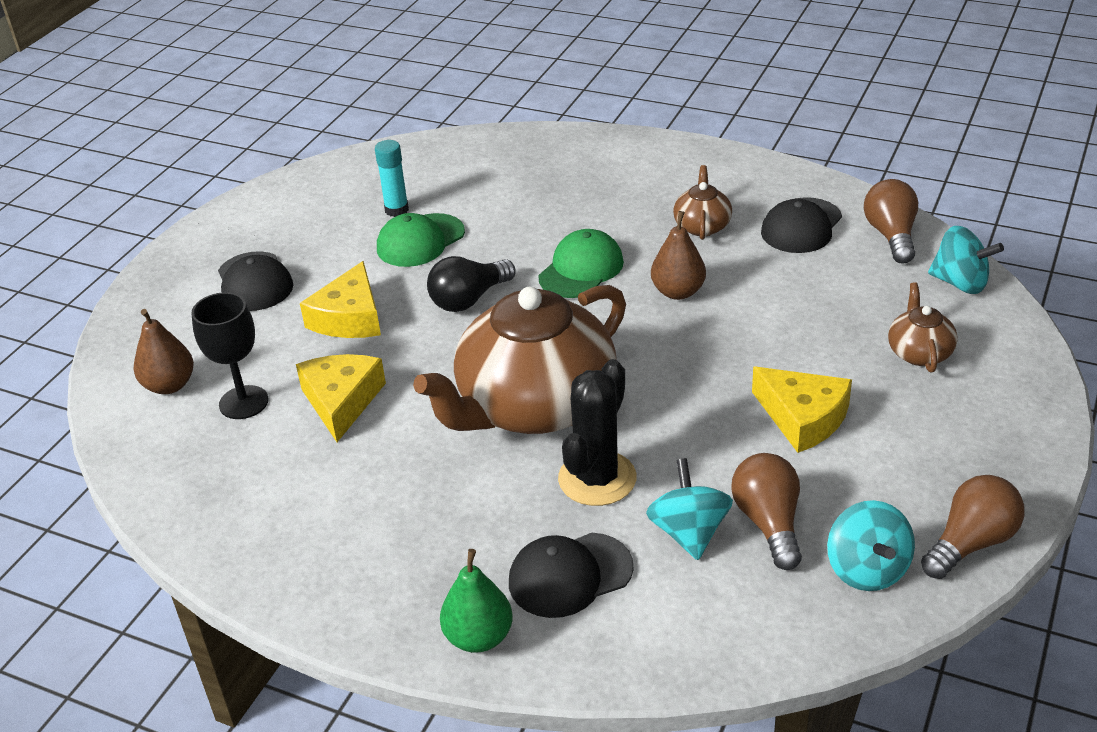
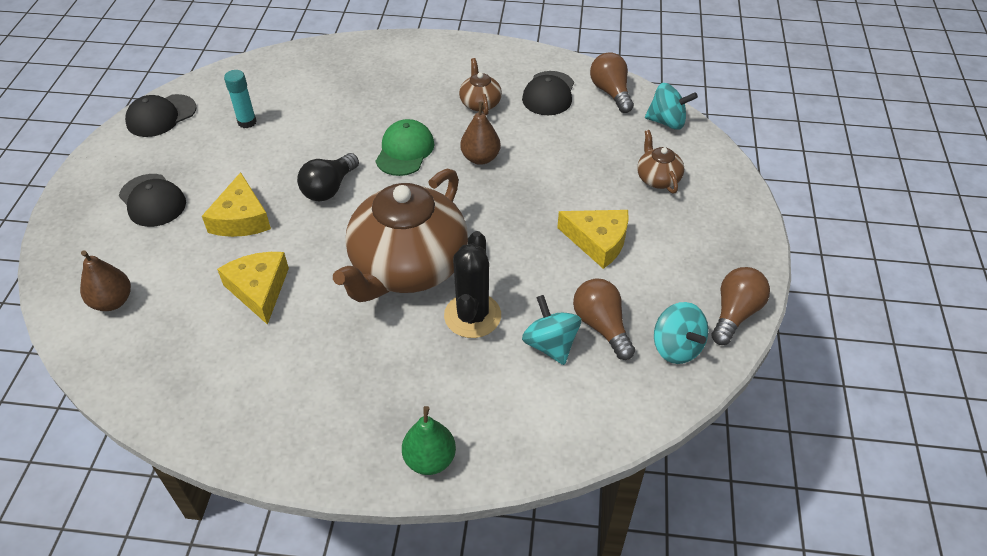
camera: 20 degrees left, 10 degrees up
(243, 402) = (180, 305): black goblet -> none
(420, 241) = (274, 145): green cap -> none
(569, 575) = (478, 395): black cap -> black cap (161, 116)

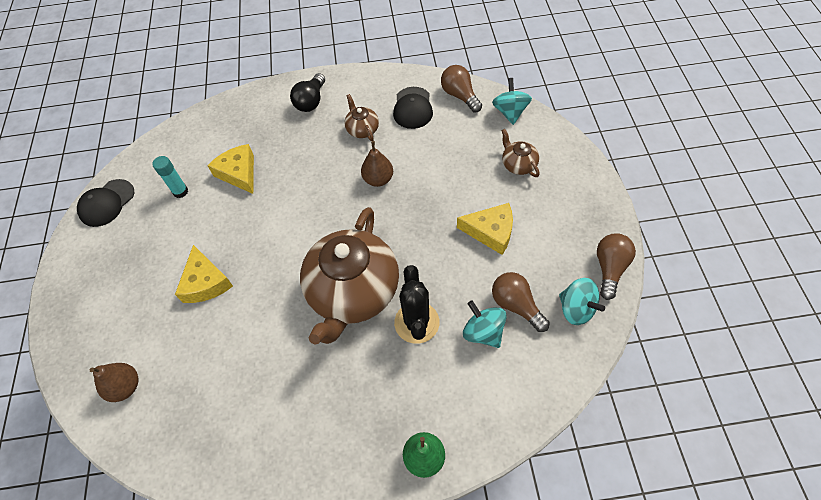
camera: 10 degrees left, 10 degrees up
(152, 201) = (127, 284): black cap -> none
(259, 289) = (242, 344): yellow cheese -> yellow cheese (239, 173)
(329, 188) = (268, 237): black light bulb -> black light bulb (311, 101)
(405, 151) = (317, 187): green cap -> none
(667, 122) = (510, 112): turquoise spinning top -> turquoise spinning top turned 90 degrees counterclockwise

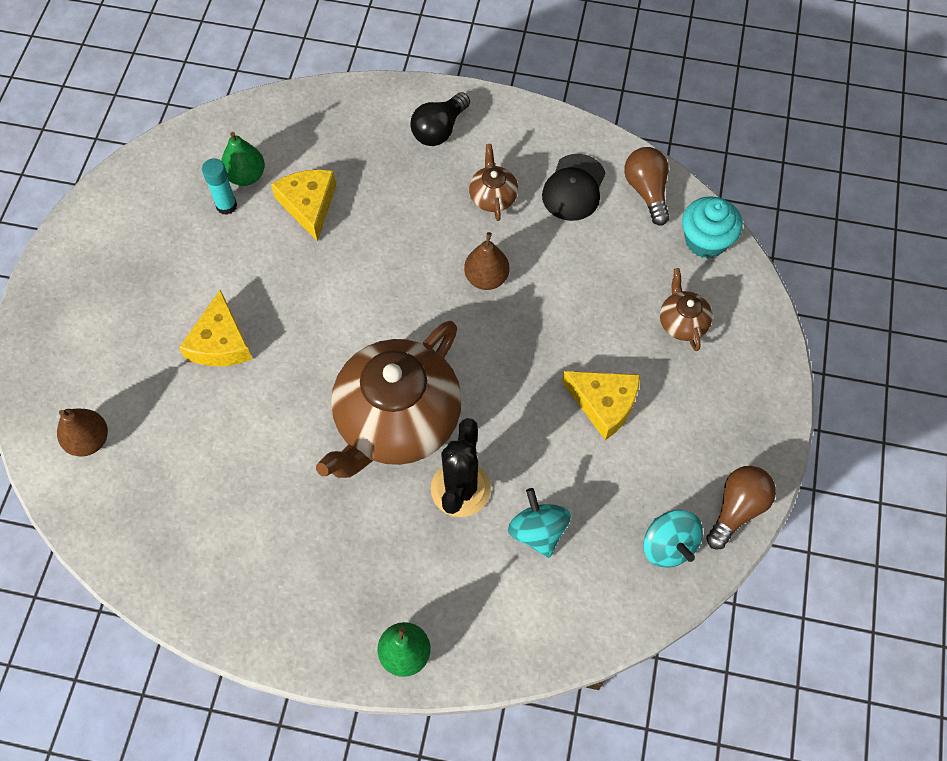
camera: 15 degrees right, 5 degrees up
(107, 203) = (130, 189): black cap -> none
(188, 169) = (246, 176): none -> green pear
(510, 112) = (705, 241): turquoise spinning top -> turquoise cupcake
(516, 305) = (594, 513): brown light bulb -> none

